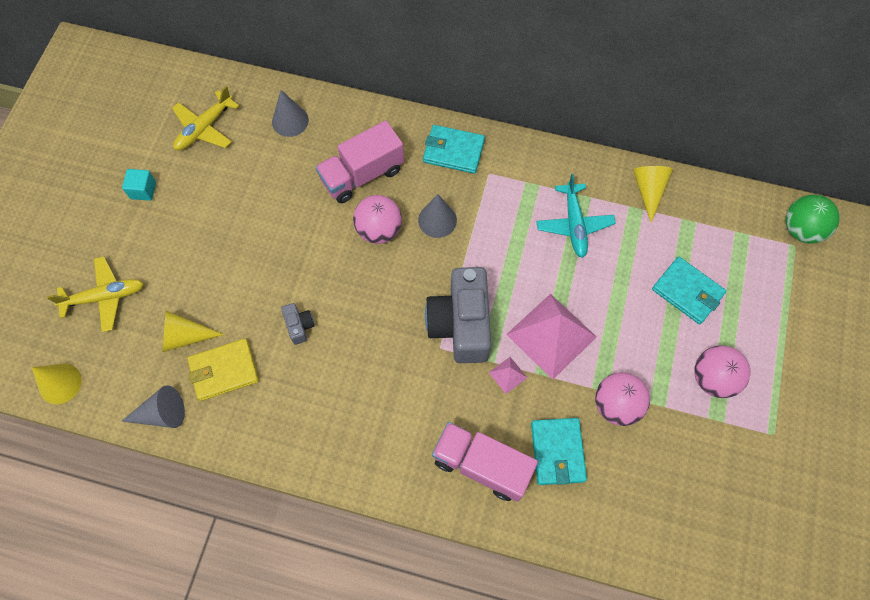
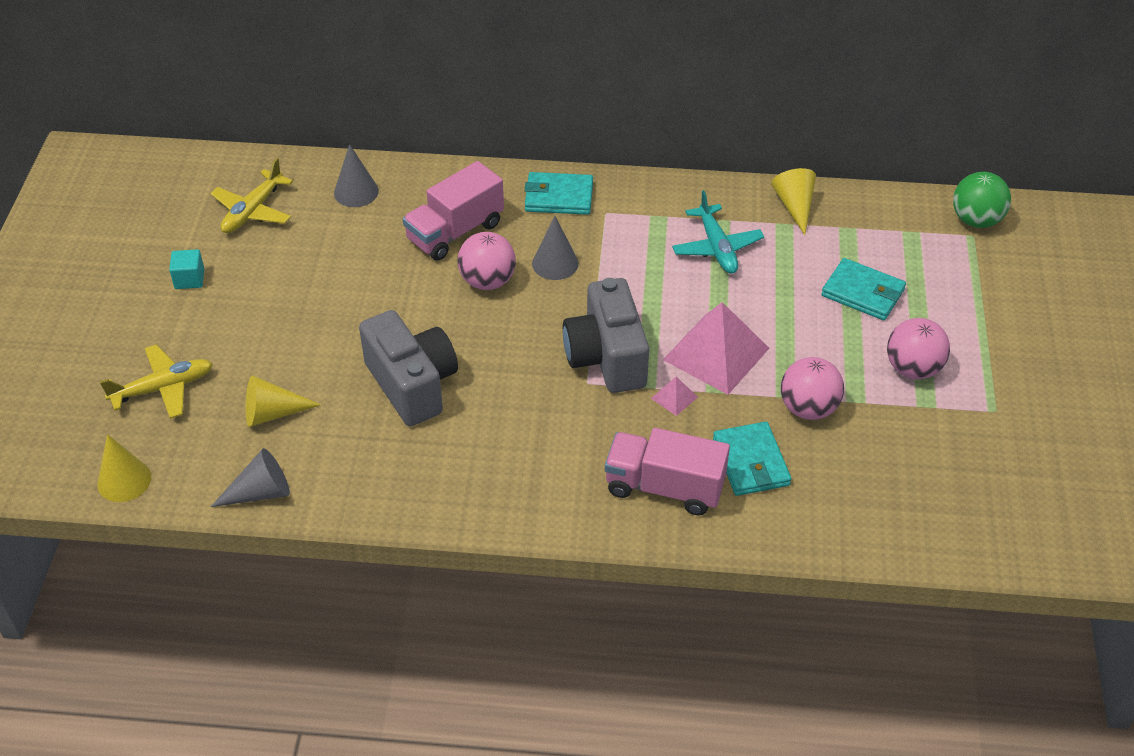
camera: 10 degrees left, 20 degrees down
(224, 370) = (329, 440): yellow wallet -> none
(299, 326) = (412, 384): grey camera -> grey camera, size x2.32

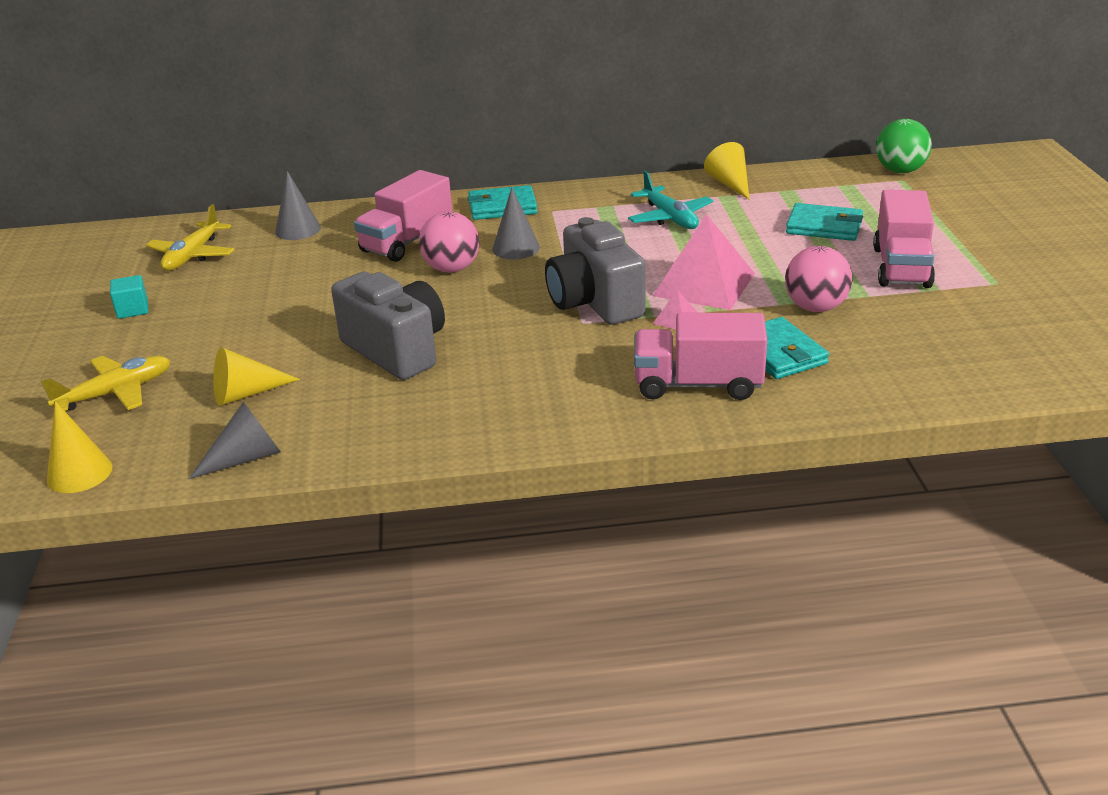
camera: 10 degrees left, 15 degrees down
(913, 368) = (901, 267): pink ball -> pink truck

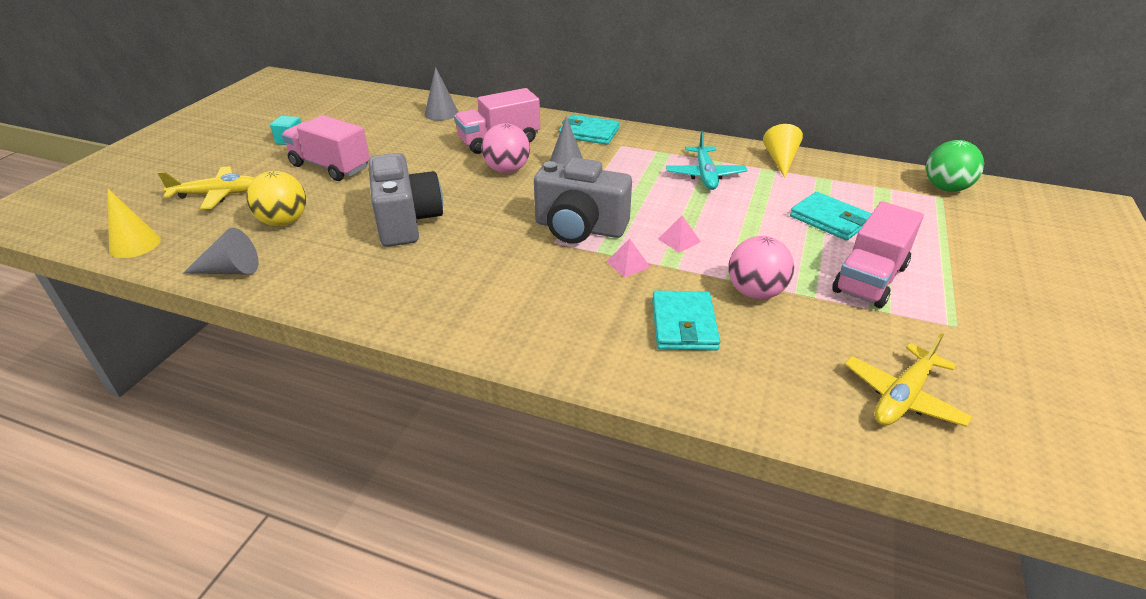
camera: 25 degrees right, 5 degrees up
(192, 255) = (362, 114): yellow plane -> yellow plane (902, 397)
(246, 394) = (284, 221): yellow cone -> yellow ball
(594, 302) = (579, 228): grey camera -> grey camera turned 75 degrees counterclockwise
(698, 385) = (589, 329): pink truck -> pink truck (330, 167)
(704, 284) = (679, 240): pink pyramid -> pink pyramid, size x0.43

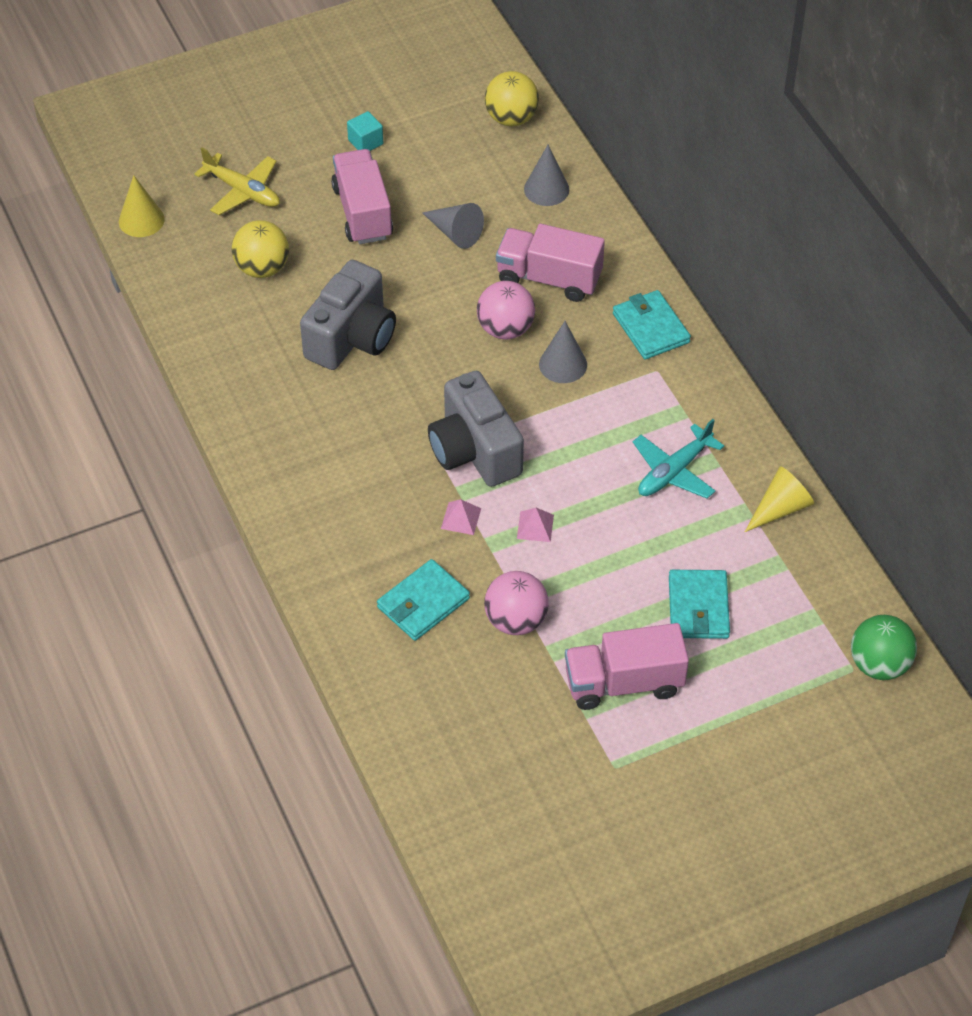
camera: 45 degrees right, 15 degrees up
(231, 270) = (181, 303): grey cone -> grey cone (455, 233)
(378, 99) = (511, 118): none -> yellow ball
(902, 397) = (480, 771): yellow plane -> none

